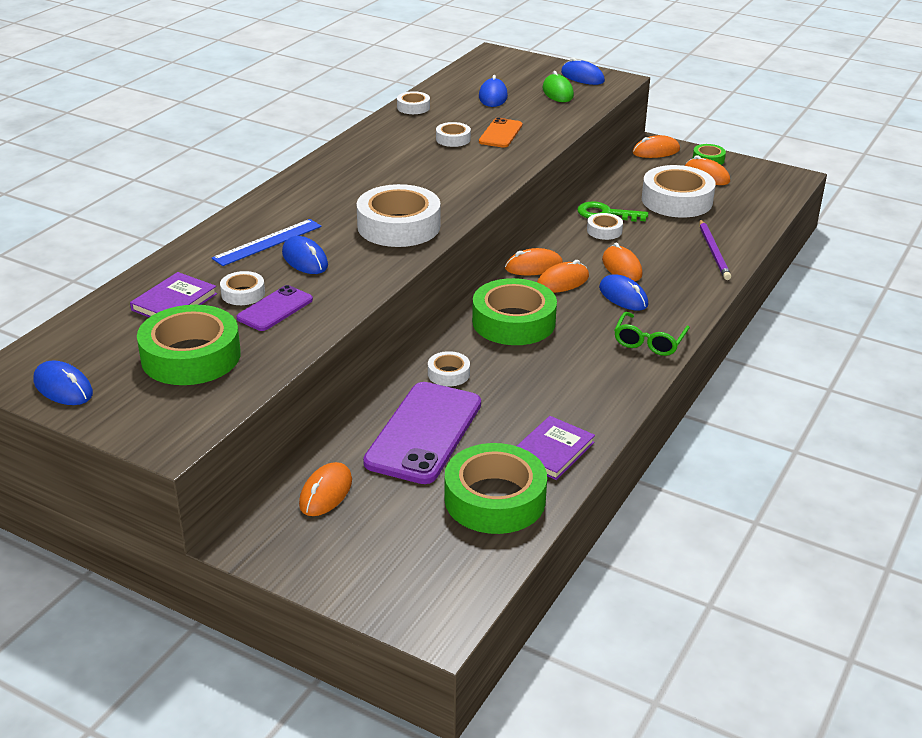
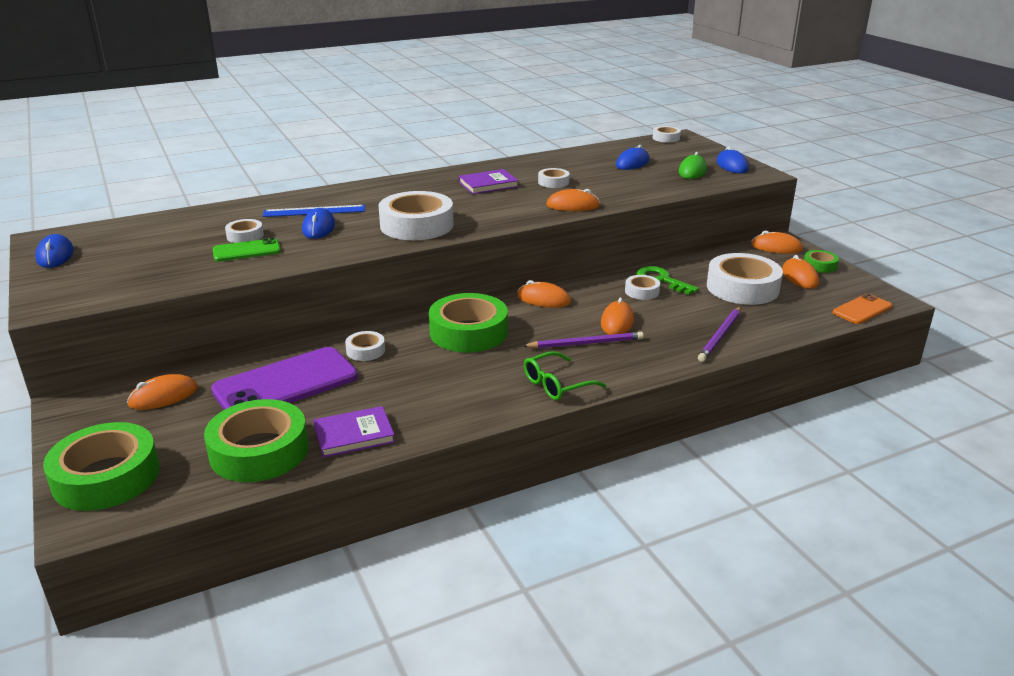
camera: 35 degrees right, 5 degrees down
(174, 302) = (198, 228): purple book -> purple book (488, 184)
(191, 356) = (149, 262): green tape -> green tape (106, 477)
(275, 309) = (247, 251): purple phone -> green phone
(413, 107) = (558, 157): white tape -> white tape (666, 138)
(500, 134) = (597, 187): orange phone -> orange phone (862, 310)
(562, 282) = (551, 317): orange mouse -> orange mouse (573, 206)
(623, 296) = (585, 343): blue mouse -> purple pencil

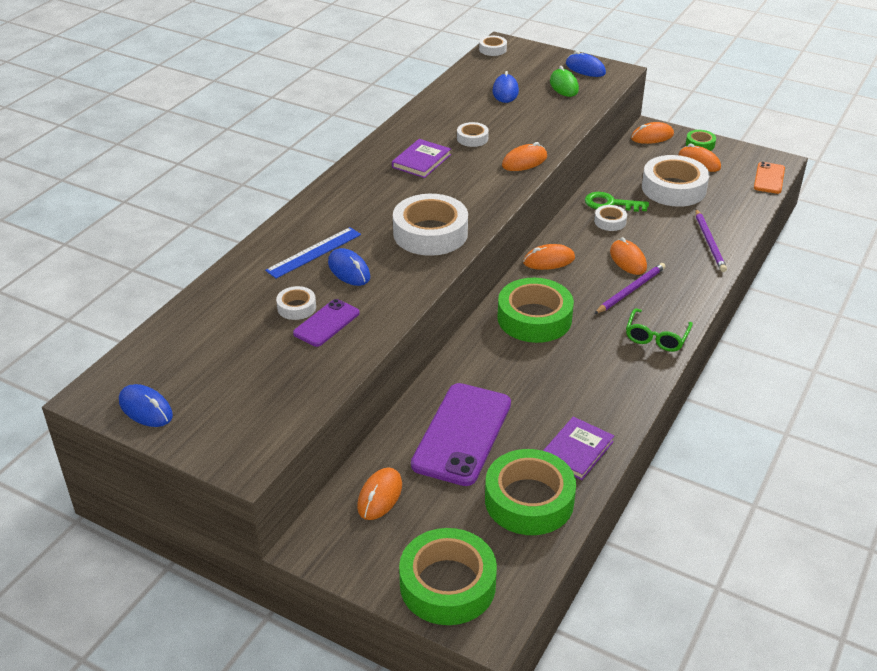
camera: 35 degrees left, 10 degrees up
(247, 251) = (326, 323): green phone -> purple phone
(365, 350) = (480, 373): white tape -> none

